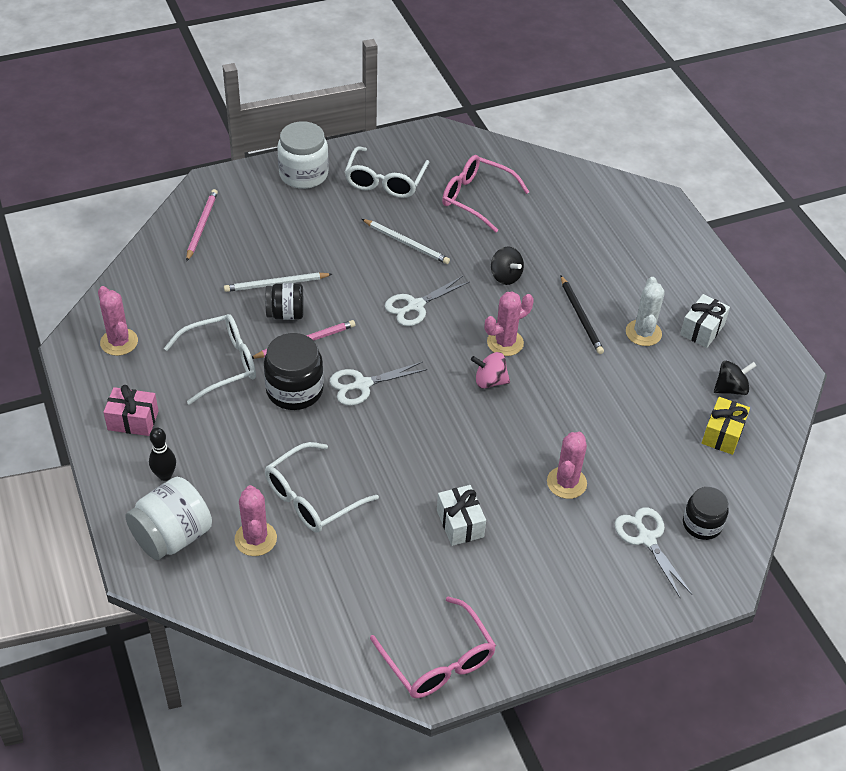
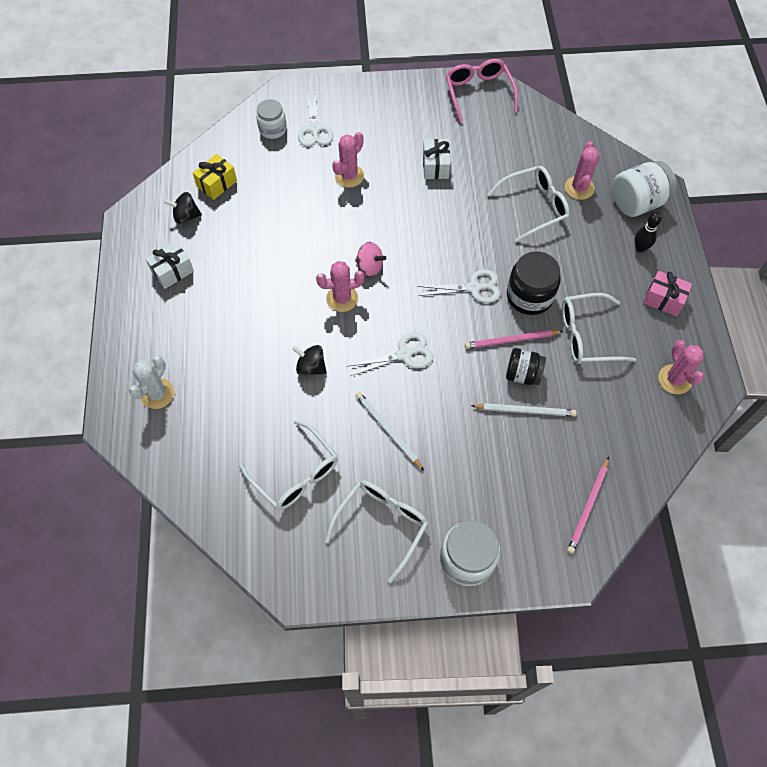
camera: 160 degrees left, 15 degrees up
(476, 198) = (296, 474): pink glasses -> white glasses
(505, 276) = (311, 367): black spinning top -> black spinning top turned 45 degrees counterclockwise
(581, 317) = (266, 308): black pencil -> none
(643, 333) = (223, 280): white cactus -> white cactus (157, 394)
(702, 524) = (273, 129): black jar -> white jar

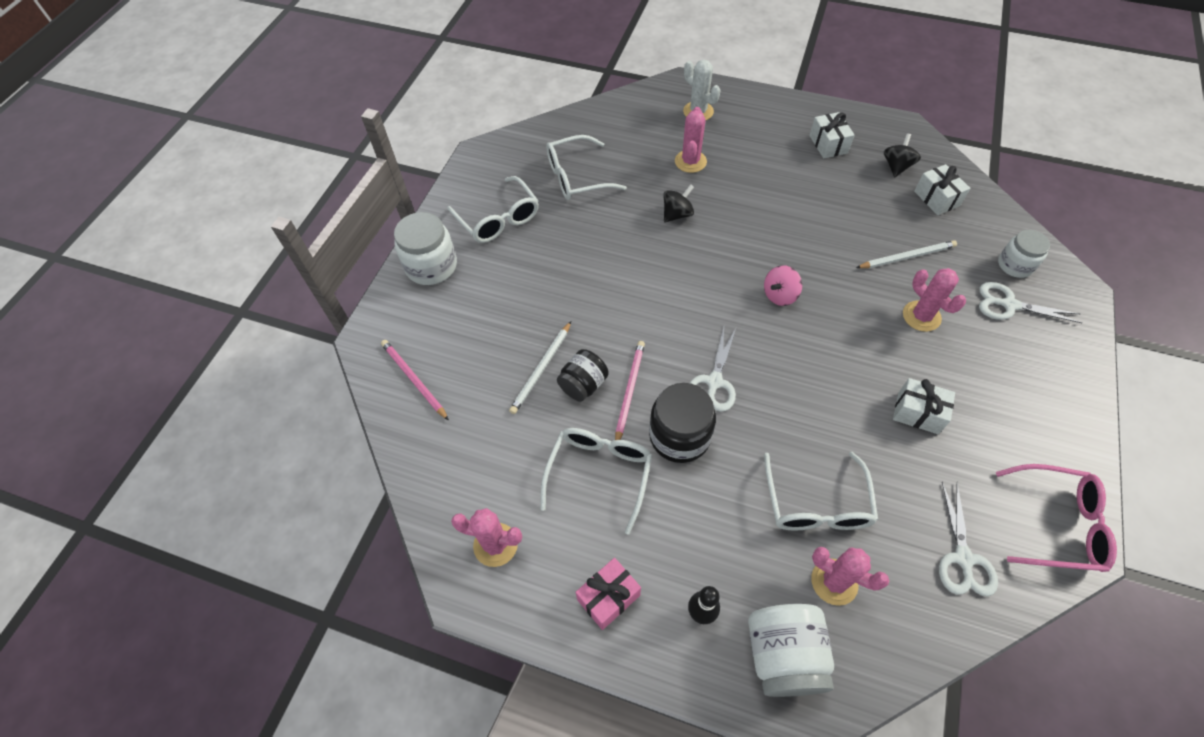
camera: 115 degrees right, 5 degrees down
(217, 184) = (936, 198): yellow gift -> white gift
(342, 298) = (747, 259): pink cactus -> pink cactus (690, 161)
(388, 430) = (582, 250): white pencil -> white pencil (907, 257)
(404, 354) = (657, 289): white scissors -> white scissors (963, 558)

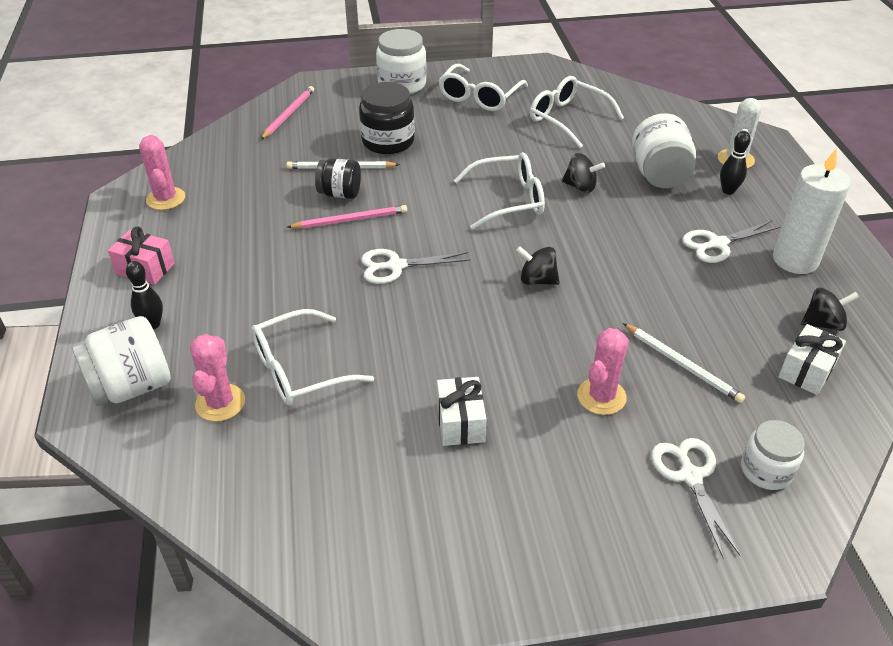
camera: 60 degrees right, 15 degrees down
(599, 473) = (257, 229): white glasses -> white glasses (509, 200)
(679, 436) = (322, 262): black jar -> black jar (388, 141)
(690, 161) = (659, 175): pink cactus -> white jar
(733, 135) = (728, 191): none -> black bowling pin
(779, 295) = (537, 280): pink spinning top -> black spinning top
(828, 144) = (795, 260): white gift -> white candle
(963, 558) = (294, 499): white scissors -> white scissors (717, 244)
(1057, 524) = (384, 582): pink glasses -> none

